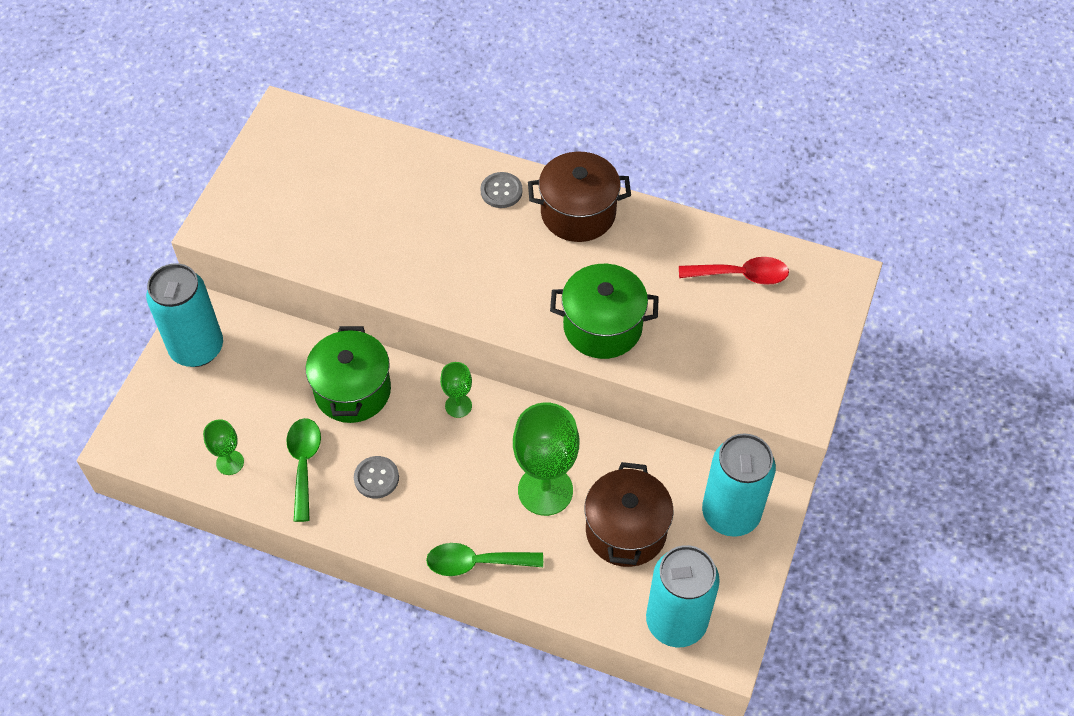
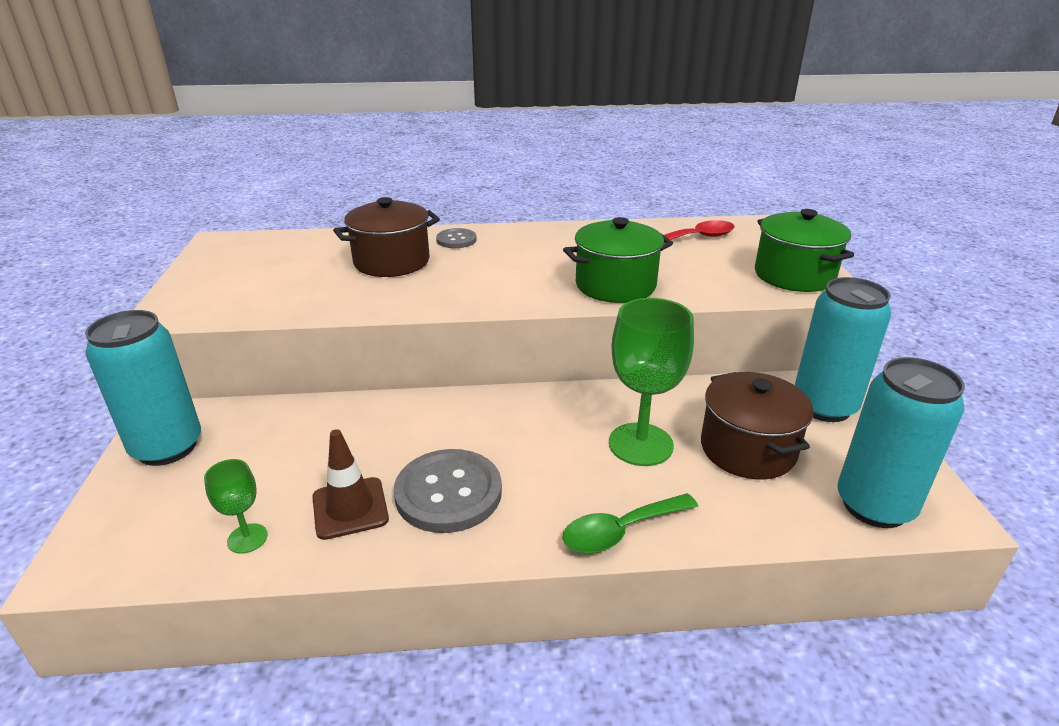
camera: 25 degrees left, 25 degrees down
(304, 464) = (350, 508): green spoon -> brown traffic cone
(352, 391) = (377, 430): green pot -> green pot (794, 275)
(376, 478) = (448, 493): grey button -> grey button, size x1.85
(458, 406) = (500, 409): green goblet -> none
(578, 213) = (533, 237): brown pot -> brown pot (392, 262)

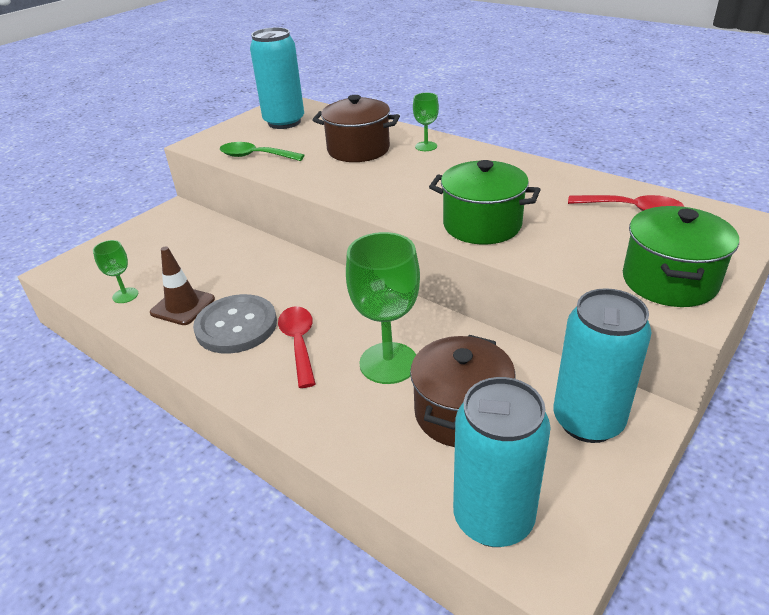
camera: 45 degrees right, 5 degrees up
(167, 447) = (156, 228): turquoise can -> turquoise can (284, 122)
(456, 240) = (426, 146): grey button -> green goblet
(538, 472) = (299, 343): none -> red spoon
(620, 531) = (289, 409): green spoon -> green spoon (255, 156)

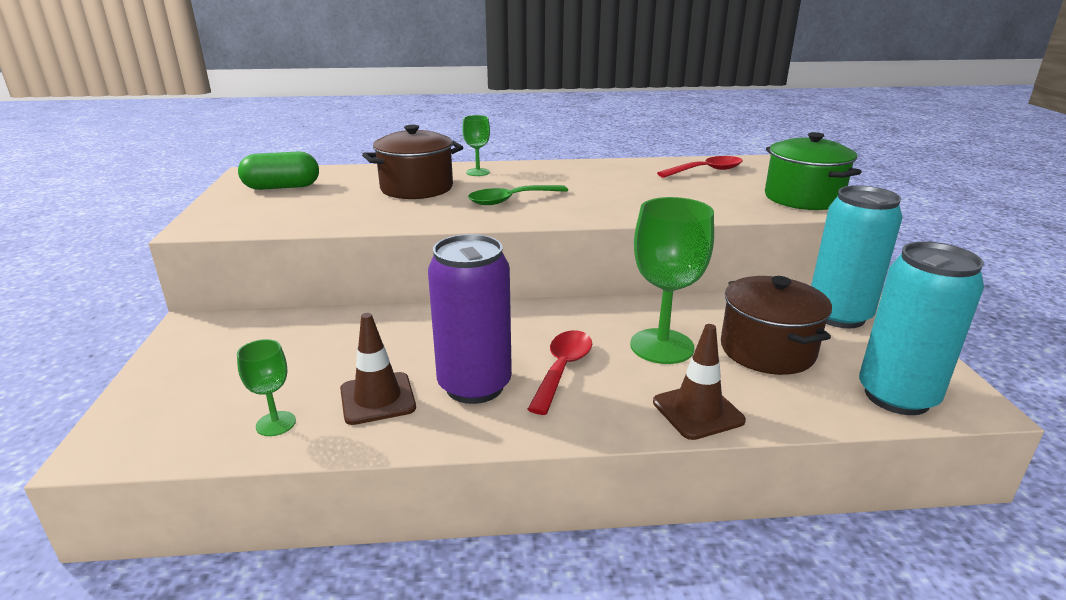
camera: 45 degrees left, 10 degrees down
(236, 326) = (474, 386): grey button -> purple can
(255, 156) = (306, 219): green spoon -> green spoon (510, 200)
(284, 122) = (282, 187): turquoise can -> green capsule
(299, 343) = (562, 369): red spoon -> red spoon turned 75 degrees clockwise
(326, 426) = (697, 411): none -> brown traffic cone
(482, 225) = (632, 205): green pot -> none

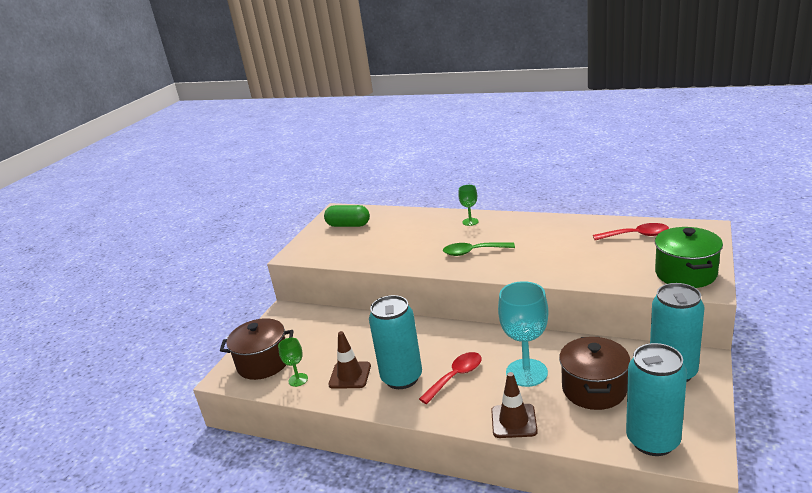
camera: 30 degrees right, 0 degrees up
(416, 188) = (423, 234): brown pot -> brown pot (263, 363)
(474, 386) = (401, 378): purple can -> turquoise can
(662, 346) = (526, 372): green goblet -> turquoise goblet

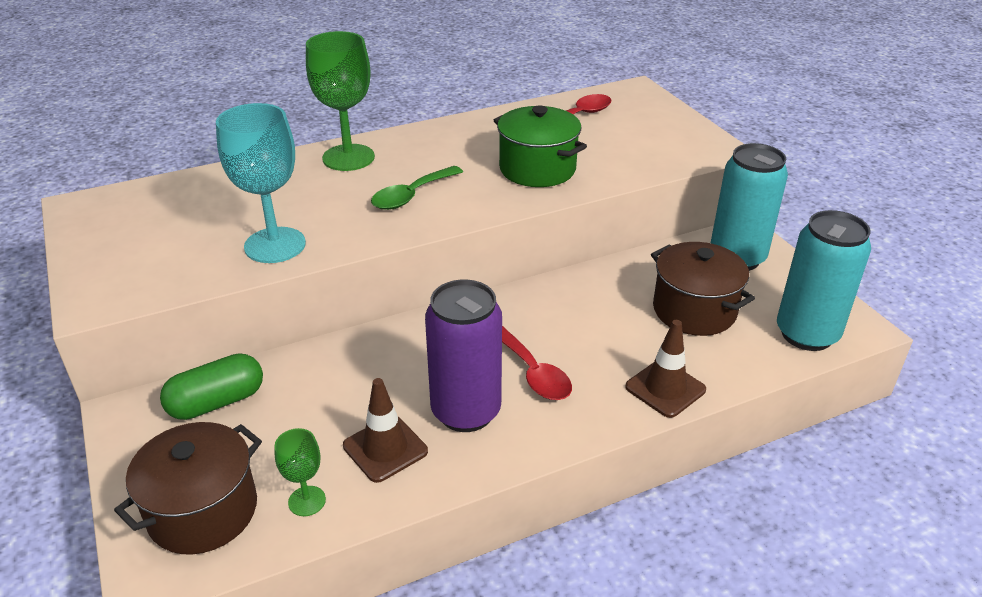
camera: 50 degrees left, 10 degrees up
(348, 225) = (140, 222): green capsule -> green capsule (217, 402)
(401, 378) = (466, 411): turquoise can -> purple can
(456, 377) = (533, 373): red spoon -> red spoon turned 150 degrees clockwise
(470, 222) = (348, 158): green goblet -> green goblet, size x1.98
(526, 372) = (606, 327): turquoise goblet -> turquoise goblet (275, 245)
(685, 274) = (683, 142): green pot -> green pot (537, 169)

